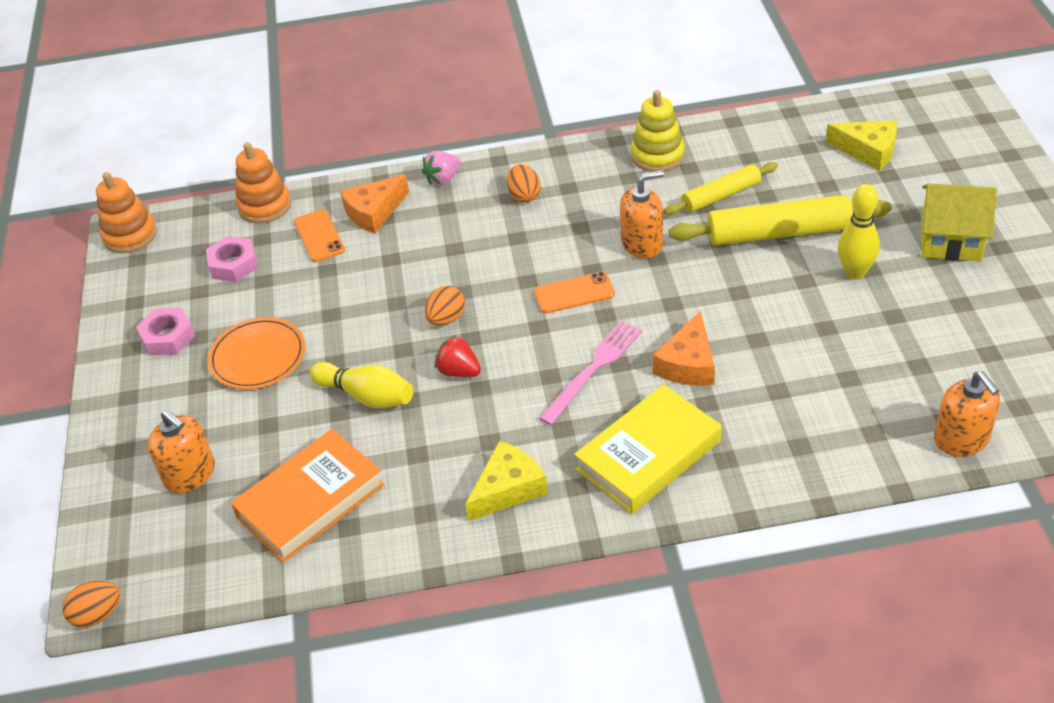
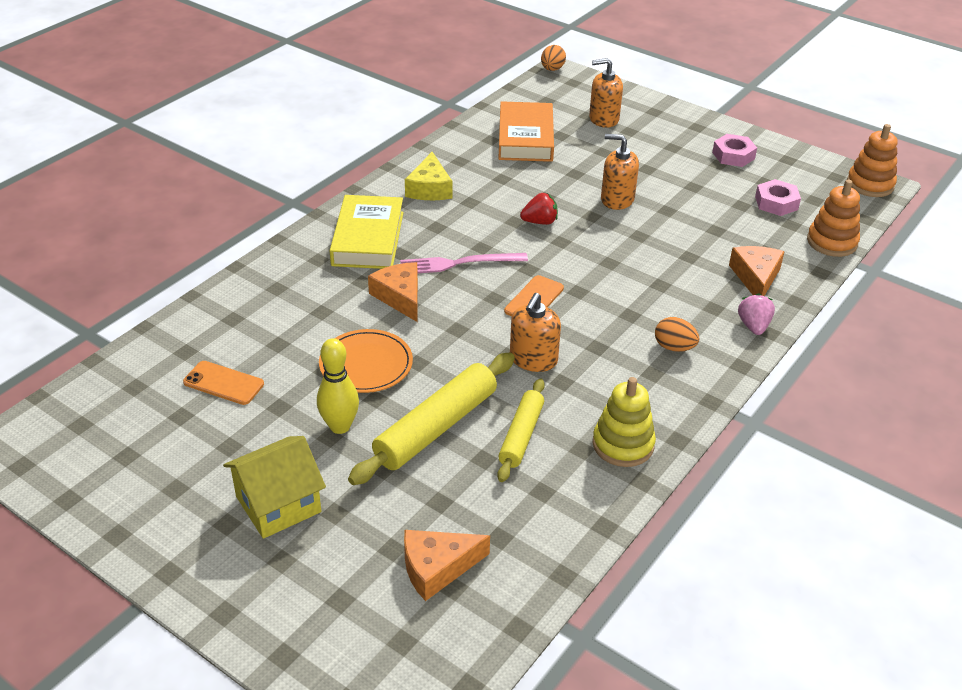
camera: 130 degrees right, 5 degrees down
(258, 357) = (666, 172): orange plate -> orange plate (366, 364)
(319, 236) = (760, 244): orange phone -> orange phone (223, 383)
(366, 396) = (573, 186): yellow bowling pin -> none
(446, 319) = (593, 243): orange egg -> none
(593, 369) = (458, 263): pink fork -> pink fork turned 90 degrees clockwise
(868, 151) = (437, 568): yellow cheese -> orange cheese
(961, 439) = (166, 344): orange soap dispenser -> orange soap dispenser (617, 199)

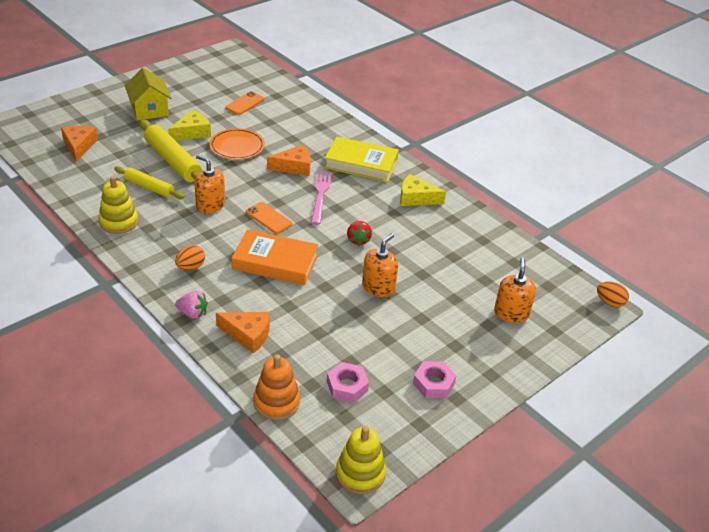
camera: 100 degrees right, 0 degrees up
(340, 426) = (192, 132): yellow bowling pin -> yellow cheese
(525, 138) = (482, 259): orange book -> orange book (275, 262)
(870, 184) = (360, 473): orange stacking toy -> yellow stacking toy

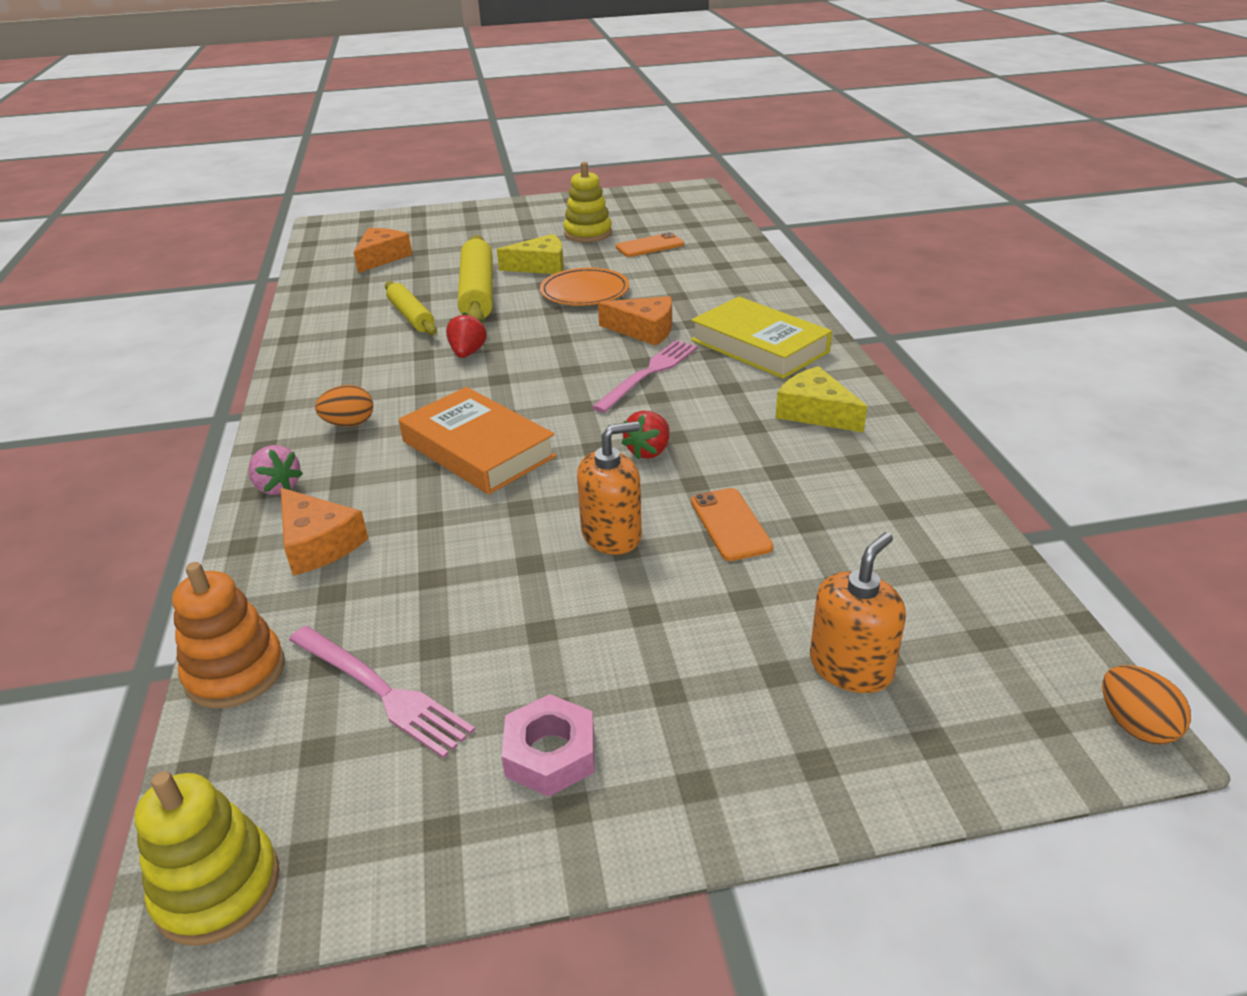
camera: 35 degrees right, 5 degrees down
(119, 222) = (325, 347): yellow stacking toy -> yellow stacking toy (588, 233)
(149, 110) = (512, 235): yellow house -> none
(210, 205) = (467, 353): orange soap dispenser -> red strawberry
(268, 218) = (534, 387): orange phone -> orange phone (730, 524)
(347, 386) = (381, 691): pink nut -> pink fork

